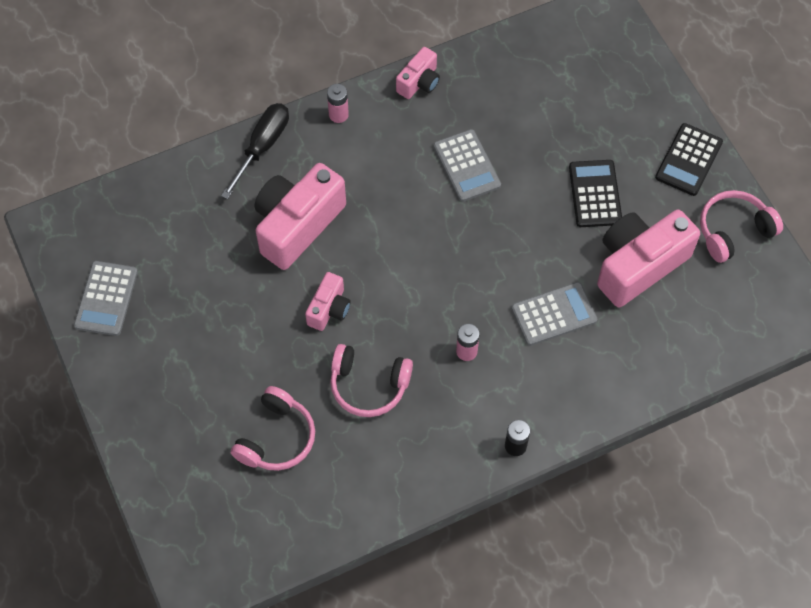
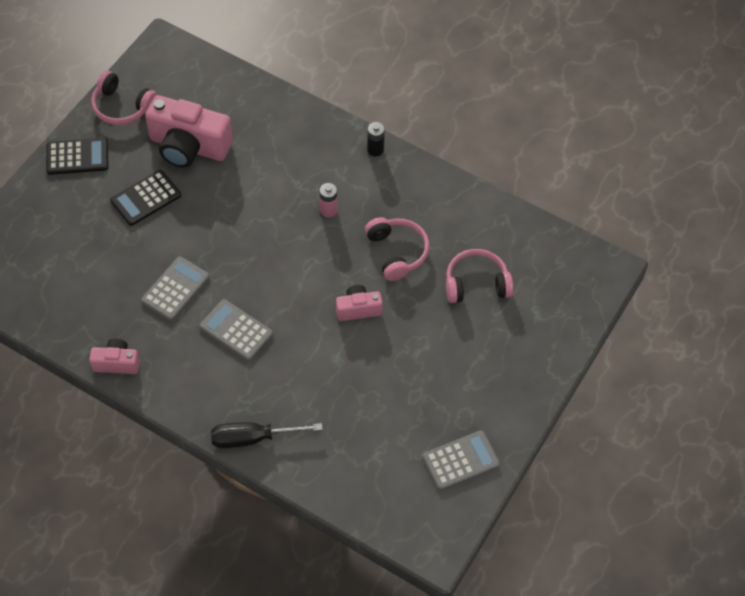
camera: 125 degrees left, 5 degrees down
(297, 225) = (305, 371): pink camera -> none
(338, 114) = (186, 402): pink battery -> none
(554, 314) = (263, 175): grey calculator -> grey calculator (236, 330)

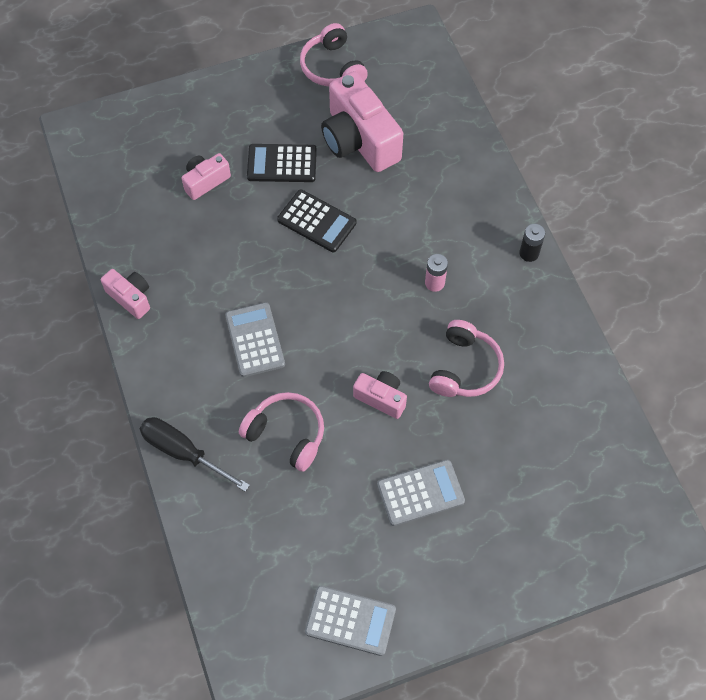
camera: 40 degrees right, 5 degrees up
(77, 157) = (256, 89): black calculator -> black calculator (316, 221)
(98, 246) = (205, 181): none -> pink camera
(175, 289) = (236, 264): grey calculator -> grey calculator (420, 493)
(476, 284) = (516, 453): pink headphones -> pink headphones (286, 434)

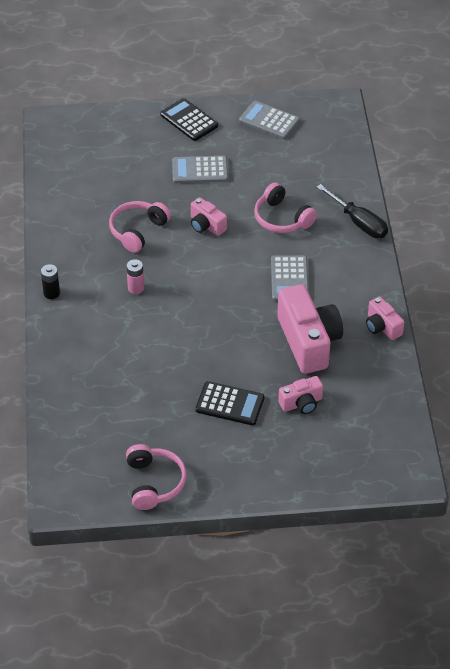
camera: 165 degrees left, 15 degrees down
(316, 221) = (214, 351): black calculator -> black calculator (189, 120)
(359, 140) = (154, 410): pink camera -> pink camera (308, 341)

